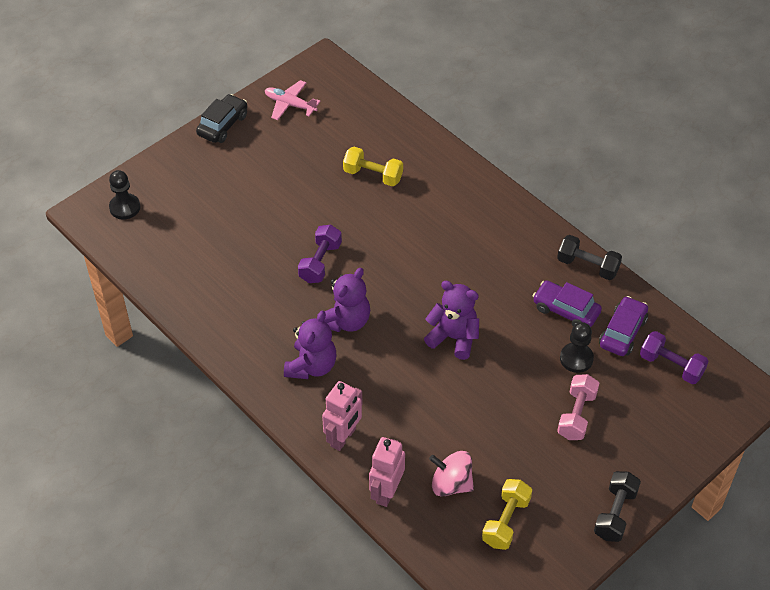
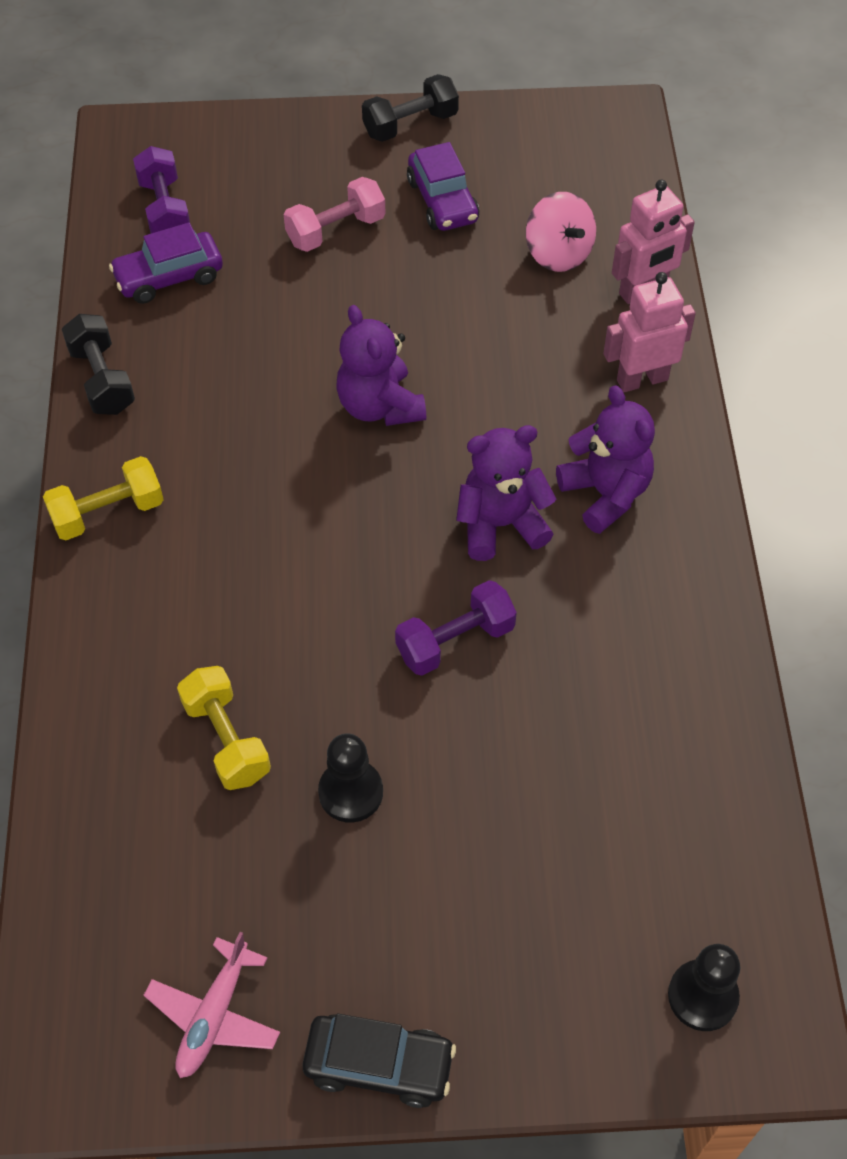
camera: 140 degrees left, 5 degrees up
(223, 125) = (379, 1065): black car -> black car turned 150 degrees counterclockwise
(290, 104) = (214, 1015): pink plane -> pink plane turned 45 degrees clockwise
(311, 366) = (605, 494): purple teddy bear -> purple teddy bear turned 90 degrees clockwise
(506, 521) = (535, 185): yellow dumbbell -> yellow dumbbell (108, 513)
(566, 310) = (201, 345): purple car -> purple car (442, 201)
(576, 358) = (260, 285): black pawn -> black pawn (351, 792)

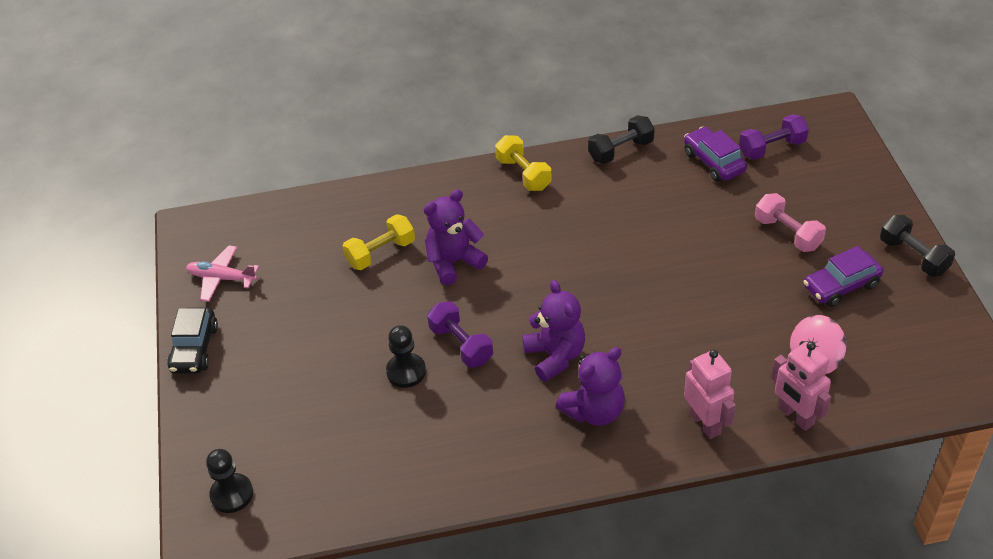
camera: 85 degrees right, 10 degrees down
(351, 792) = (352, 311): black pawn -> black pawn (406, 371)
(380, 406) = (637, 281): purple teddy bear -> purple teddy bear (454, 262)

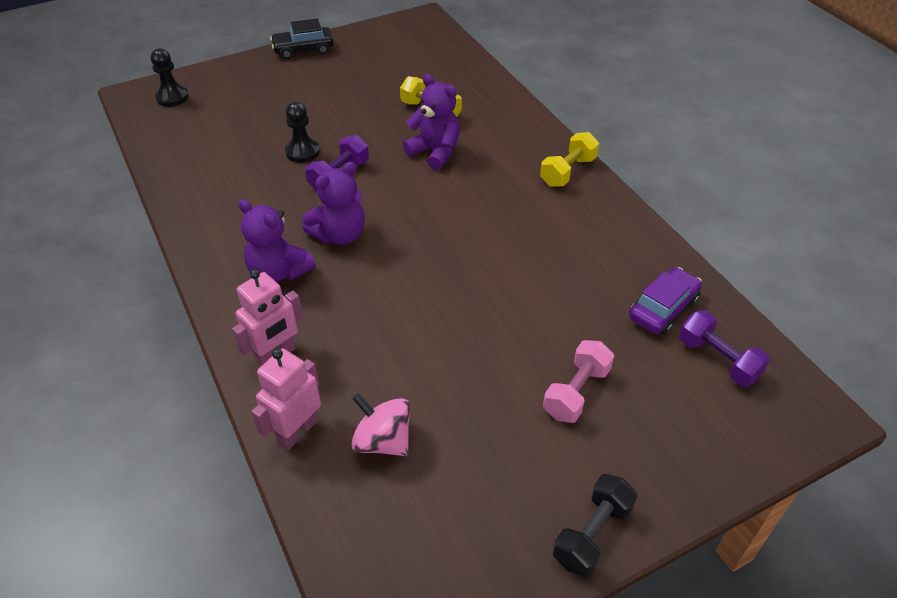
camera: 70 degrees right, 0 degrees up
(222, 278) = (376, 44): pink plane -> none
(621, 150) = (639, 232): black dumbbell -> none
(841, 286) = (509, 456): purple car -> none

